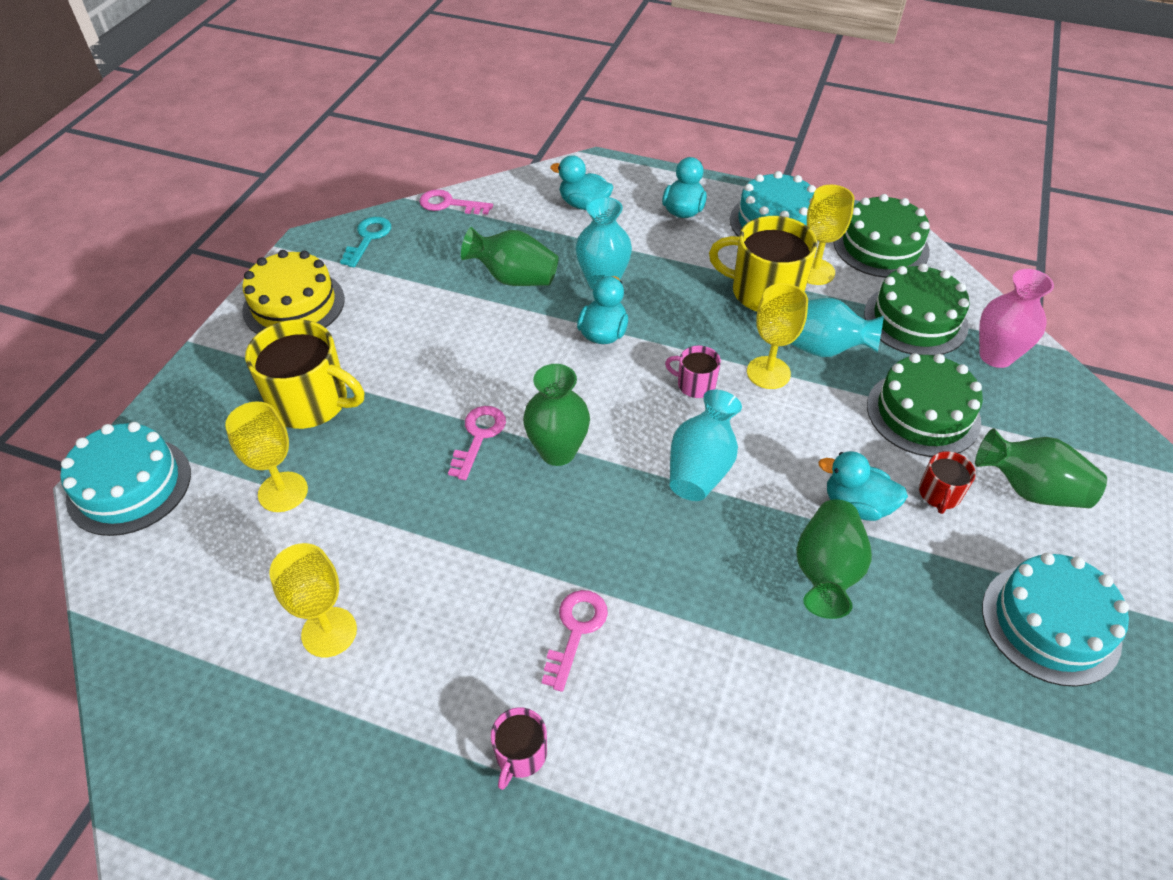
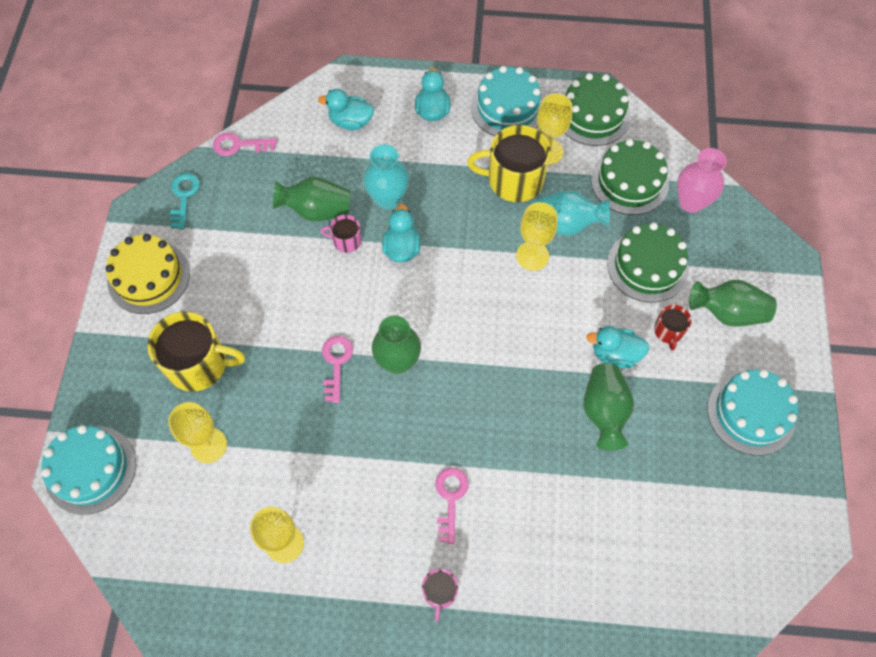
camera: 15 degrees left, 15 degrees up
(695, 384) = (481, 279): pink mug -> pink mug (346, 241)
(701, 467) = (502, 350): turquoise vase -> none

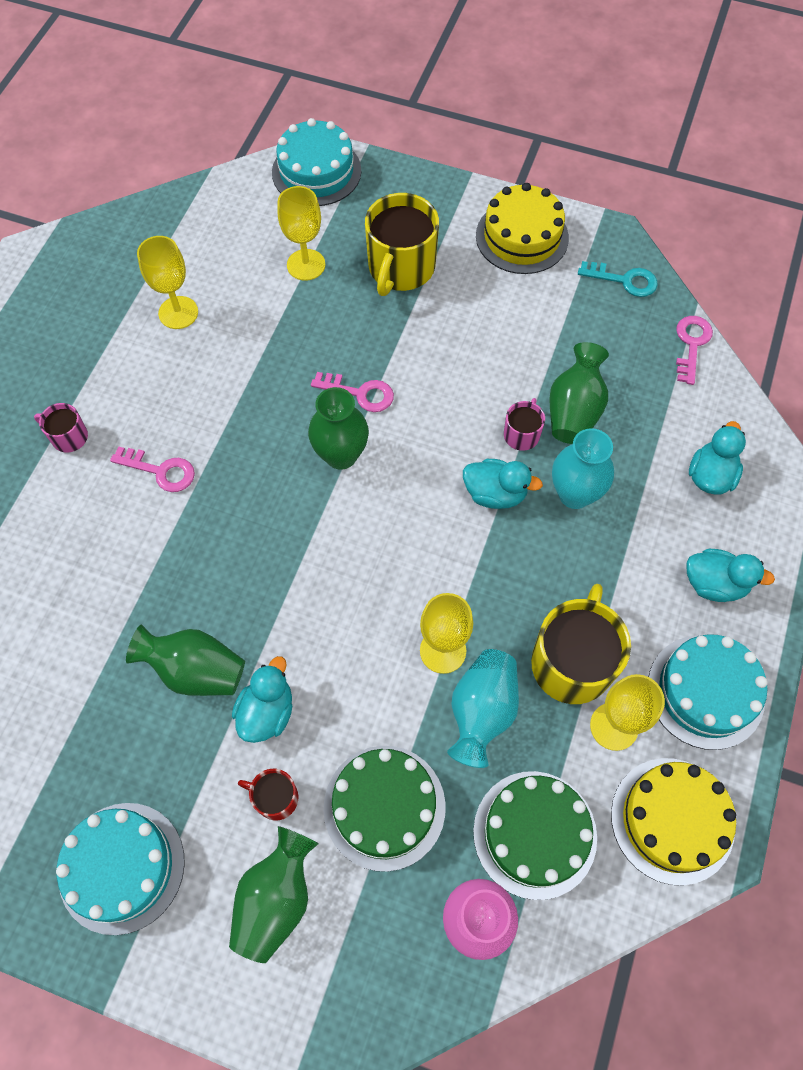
camera: 105 degrees right, 0 degrees up
(593, 115) = (672, 820): green cake -> yellow cake

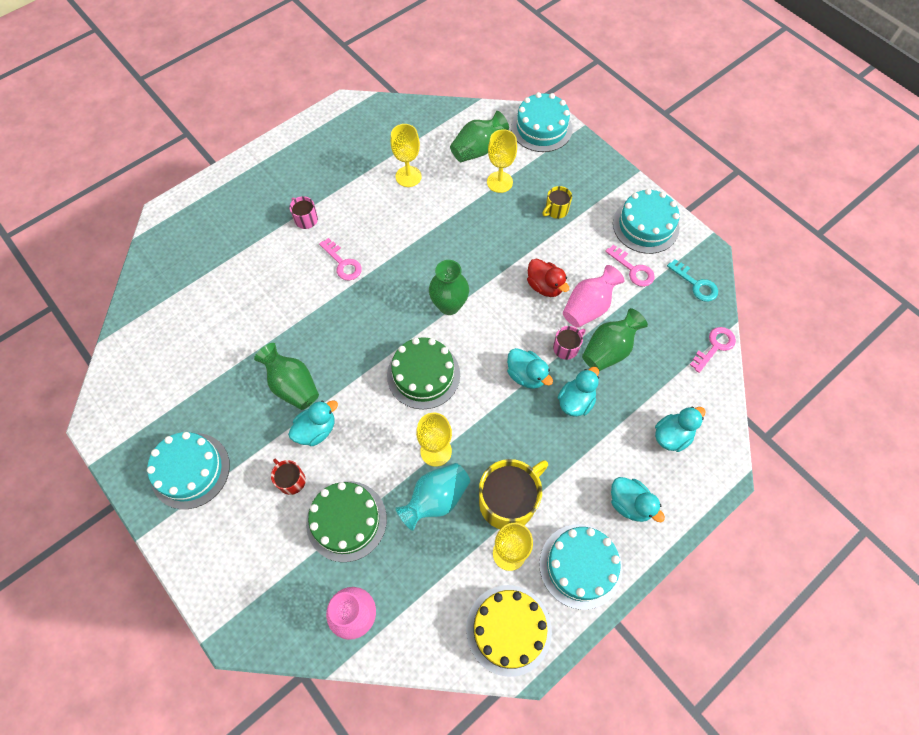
camera: 30 degrees right, 0 degrees up
(276, 899) = (257, 536): green vase -> green vase (477, 150)
(360, 393) = (483, 274): pink key -> pink key (633, 269)
(401, 268) = (556, 210): yellow mug -> yellow mug, size x0.50
(447, 370) = (545, 286): none -> red duck
(516, 370) = (588, 307): none -> pink vase
(522, 237) = (645, 225): yellow cake -> turquoise cake
(534, 834) = (421, 587): green cake -> green cake (423, 375)
(574, 494) = (576, 401): turquoise vase -> turquoise duck

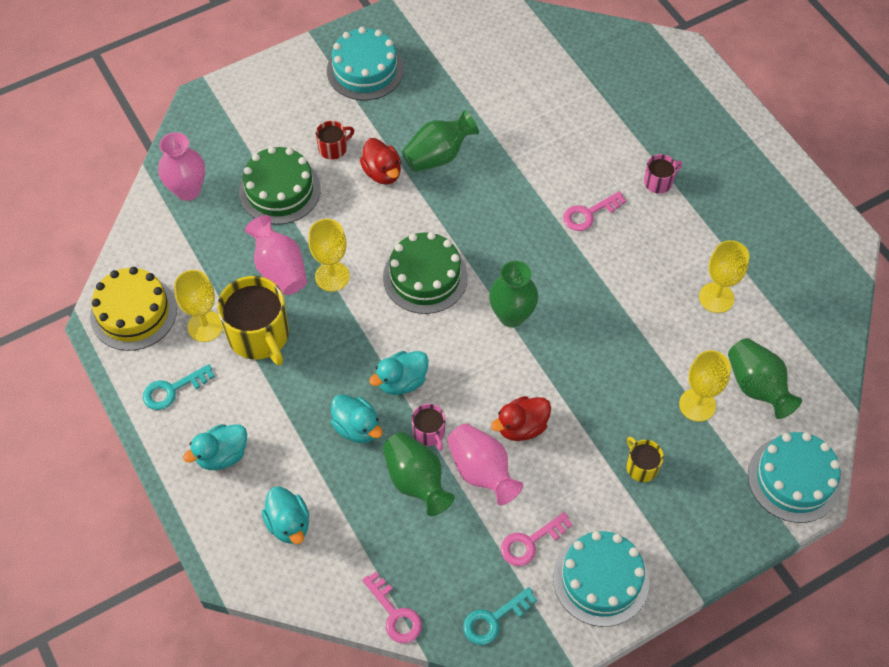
camera: 100 degrees right, 5 degrees down
(316, 430) = (382, 173): turquoise duck -> red duck
(436, 499) = (280, 269): turquoise vase -> pink vase
(580, 566) = (172, 390): turquoise cake -> turquoise key

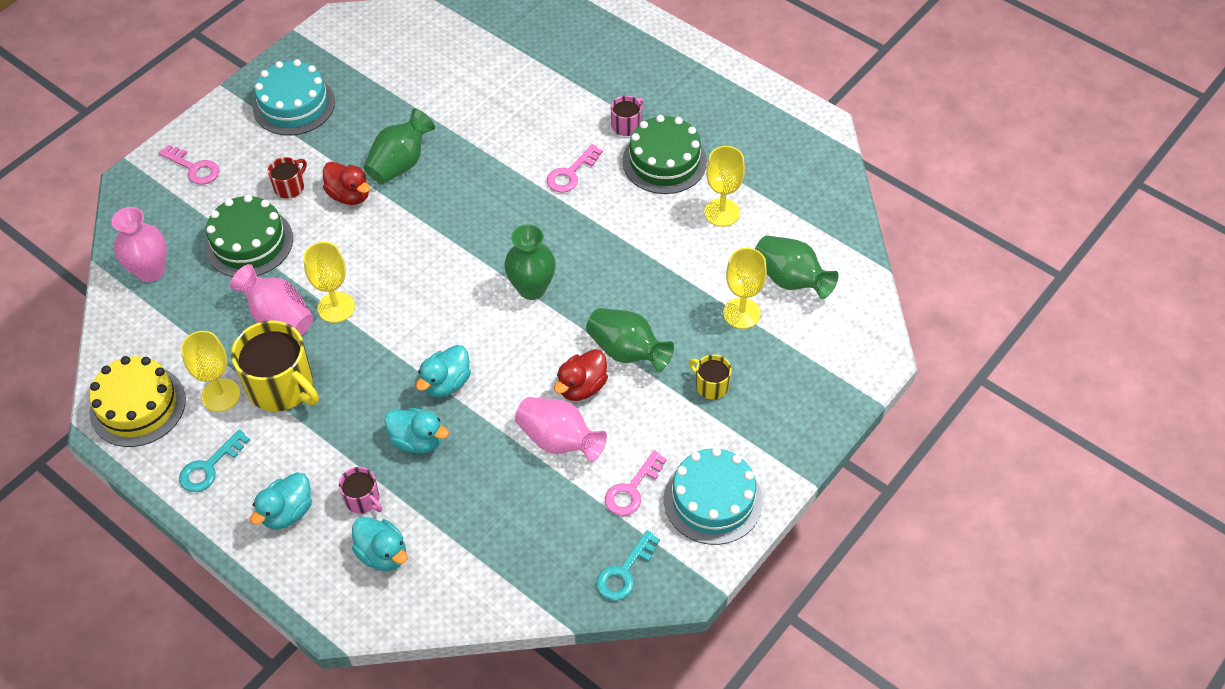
camera: 20 degrees left, 5 degrees down
(395, 614) = (524, 601): pink key -> pink key (194, 168)
(416, 481) = (497, 470): green vase -> green vase (627, 351)
(425, 277) = (431, 279): green cake -> green cake (664, 161)
(429, 433) = (492, 422): pink mug -> pink mug (363, 499)
(794, 479) = (857, 350): turquoise cake -> none

